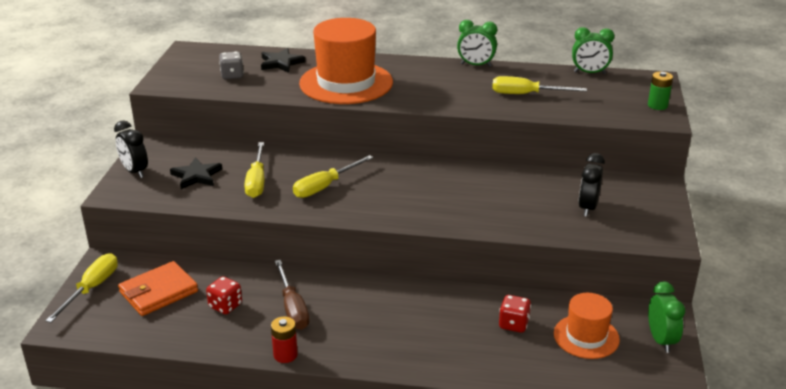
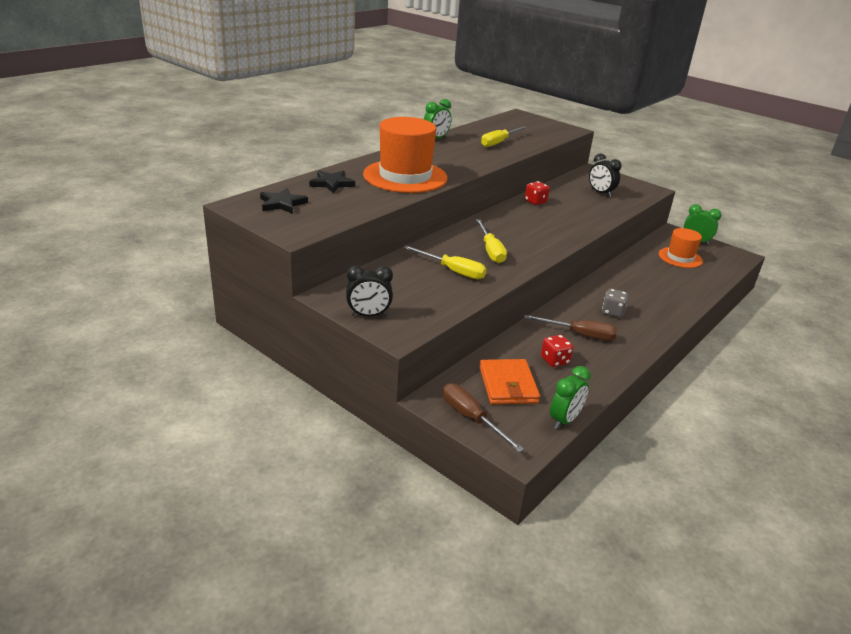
camera: 60 degrees left, 0 degrees up
(92, 288) = (471, 418): yellow screwdriver -> brown screwdriver
(196, 176) = (413, 291): black star -> black star (282, 204)
(232, 76) = (326, 205): grey dice -> grey dice (612, 312)
(285, 355) = (635, 356): red battery -> none
(513, 324) = (654, 271): red dice -> red dice (535, 202)
(589, 73) = (490, 122): green clock -> green clock (564, 420)
(657, 105) = (554, 125): green battery -> none

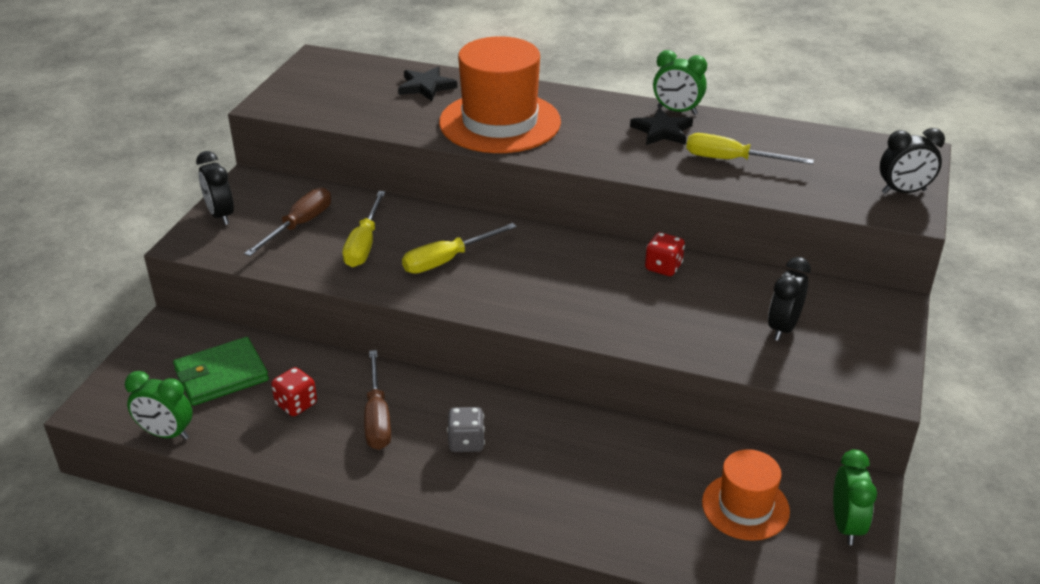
camera: 70 degrees right, 5 degrees up
(282, 204) = (341, 77): black star -> black star (662, 131)
(471, 418) = (144, 361): brown screwdriver -> brown screwdriver (299, 225)
(508, 385) = (221, 375): orange wallet -> green wallet
(552, 125) = (903, 191): none -> black clock

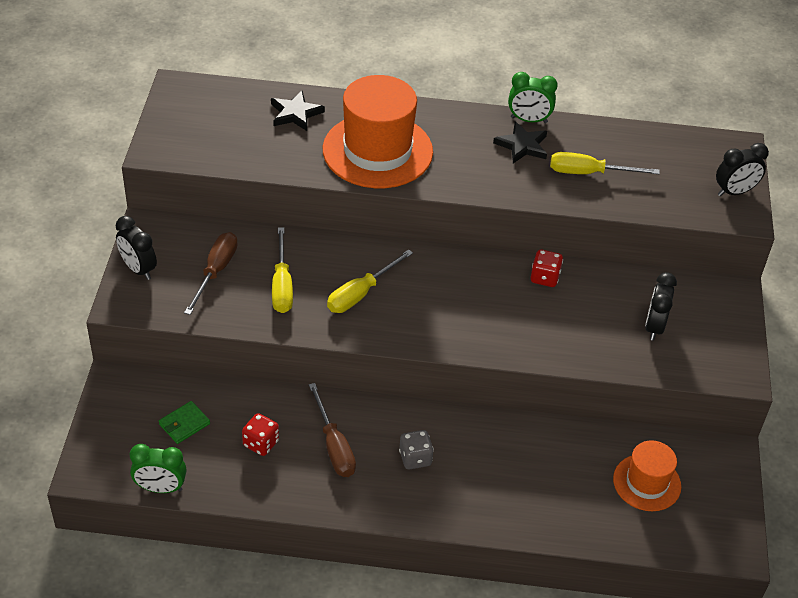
camera: 15 degrees left, 10 degrees up
(221, 375) = (184, 424): green wallet -> green wallet, size x0.59
(846, 525) = (723, 487): green clock -> none

